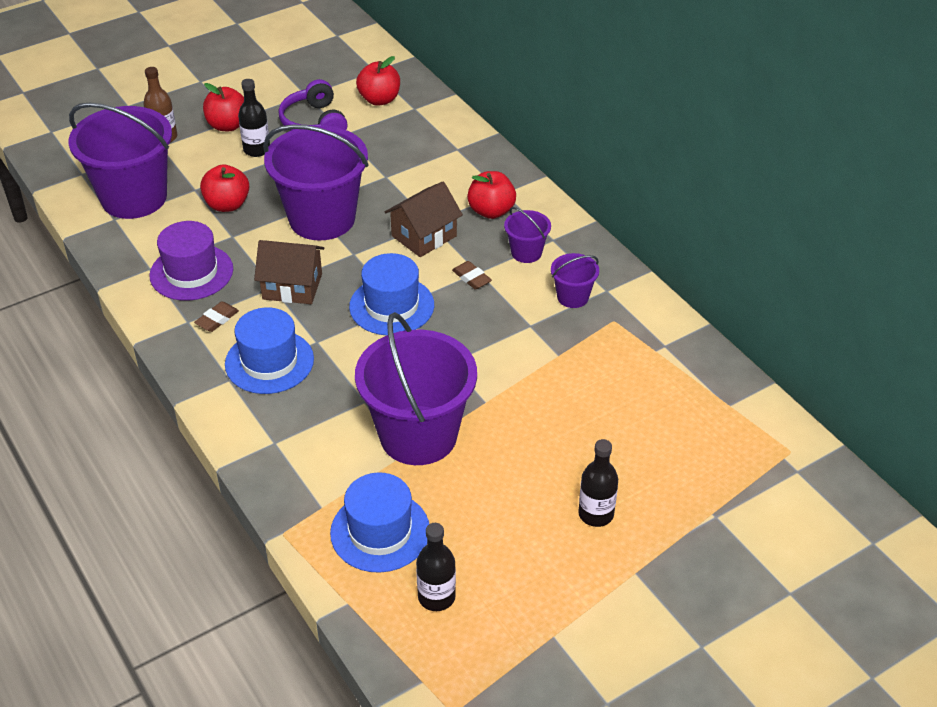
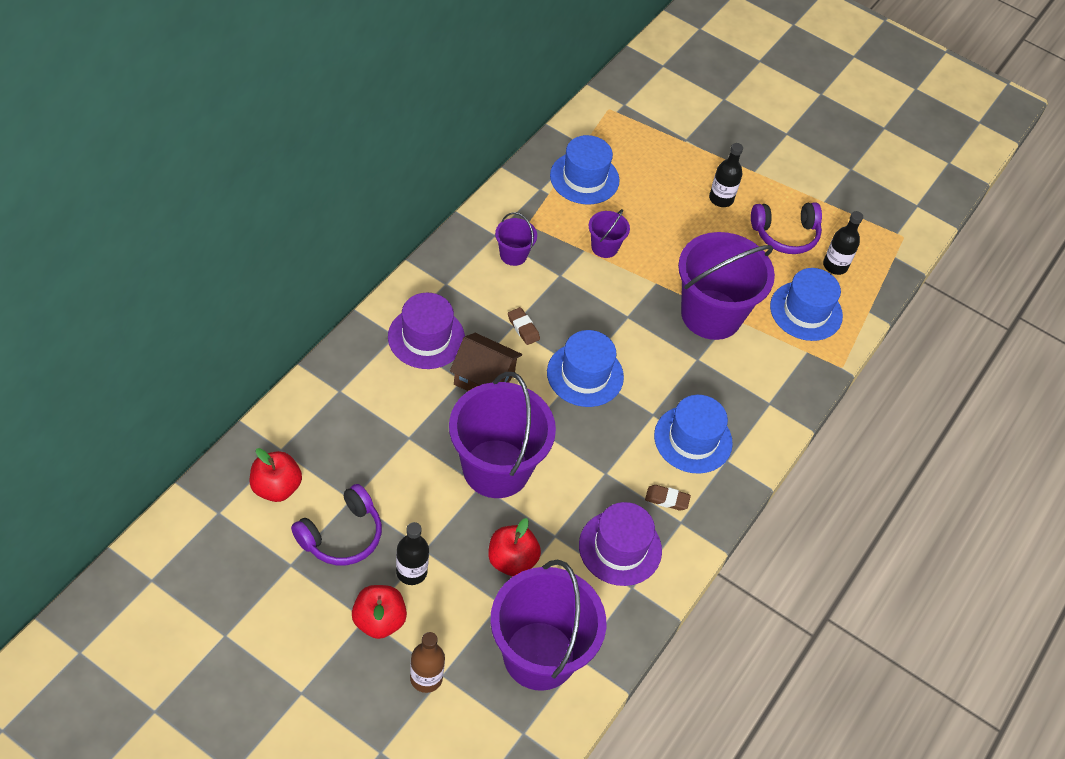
camera: 120 degrees left, 10 degrees up
(292, 286) = (598, 457): brown house -> none
(471, 278) = (523, 328): brown eraser -> brown eraser turned 60 degrees counterclockwise
(491, 211) = (426, 337): red apple -> purple hat
(511, 562) = (785, 234): none -> purple headphones
(526, 252) = (472, 298): purple bucket -> purple bucket (604, 247)
(671, 389) = (584, 178): none -> blue hat

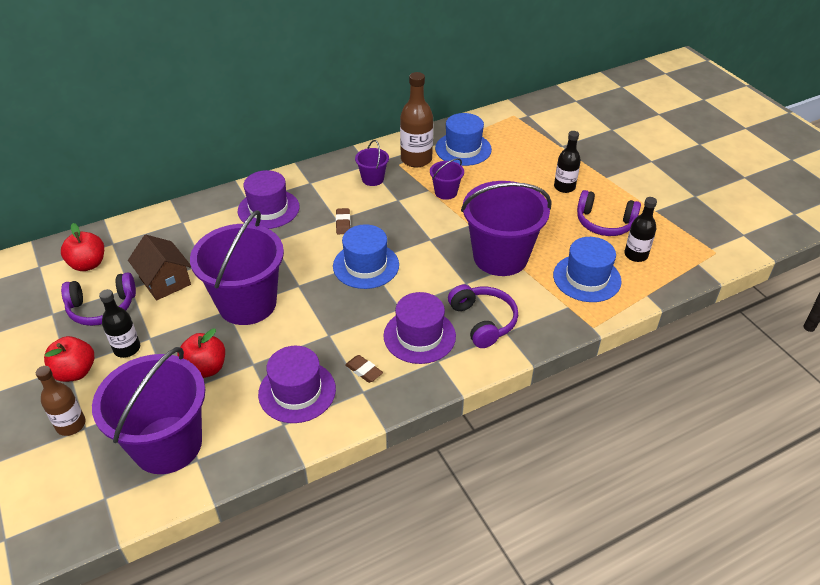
camera: 35 degrees right, 10 degrees down
(484, 379) = (288, 245): brown house -> brown house (165, 281)
(542, 210) = (416, 159): none -> brown bottle
(693, 439) = (419, 336): blue hat -> purple hat
(741, 399) = (483, 321): none -> purple headphones

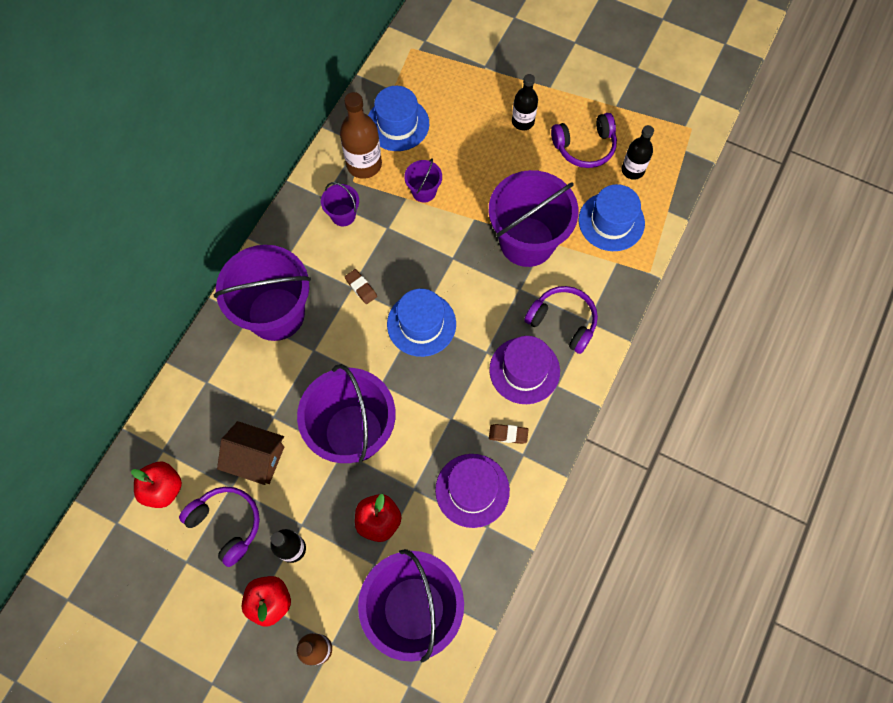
camera: 35 degrees left, 25 degrees up
(102, 307) = (226, 524): purple headphones -> purple headphones turned 90 degrees counterclockwise
(268, 209) = (276, 314): purple hat -> purple bucket

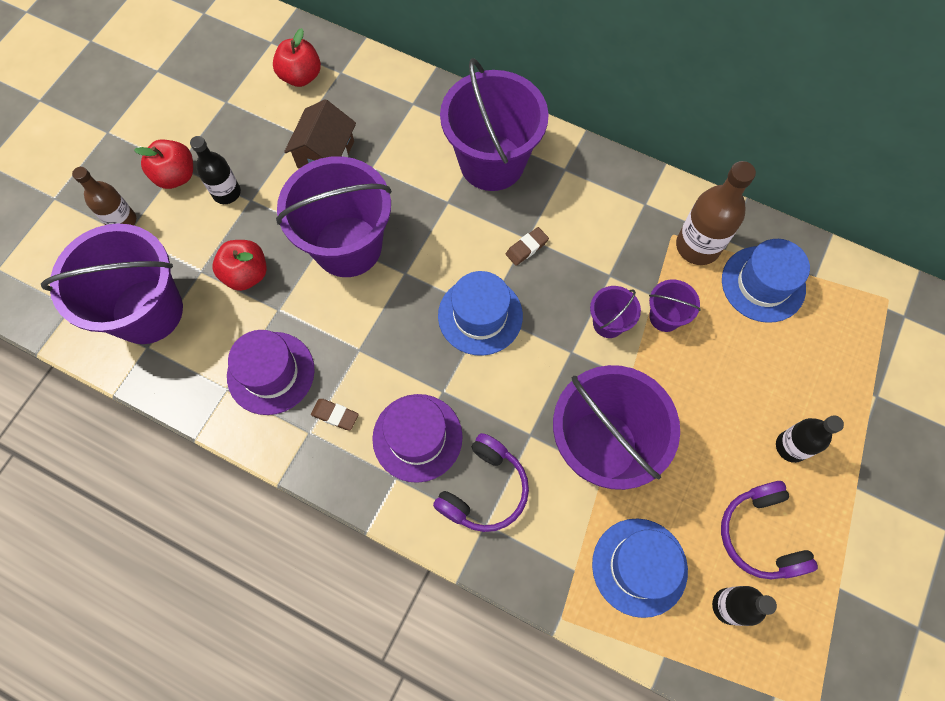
camera: 90 degrees right, 0 degrees up
(226, 524) = (259, 133): purple headphones -> none
(343, 215) = (623, 225): purple bucket -> purple bucket (608, 323)
(508, 434) = (335, 415): brown eraser -> brown eraser turned 75 degrees counterclockwise

